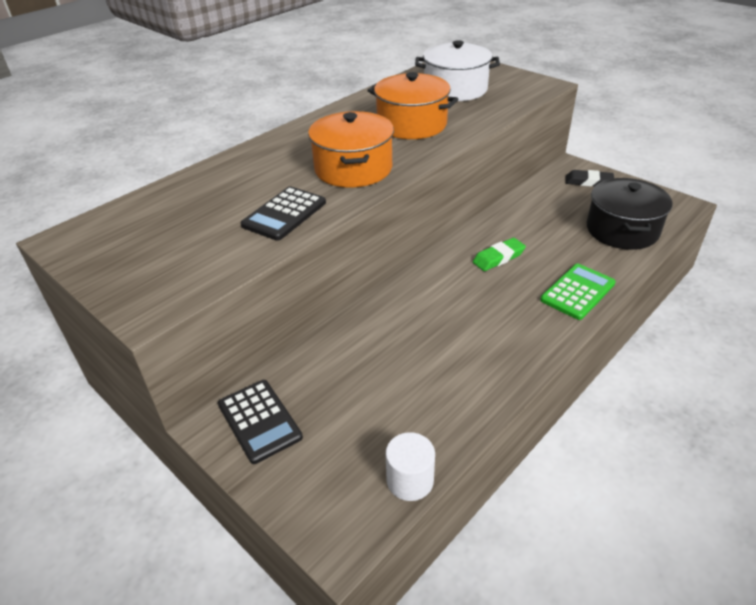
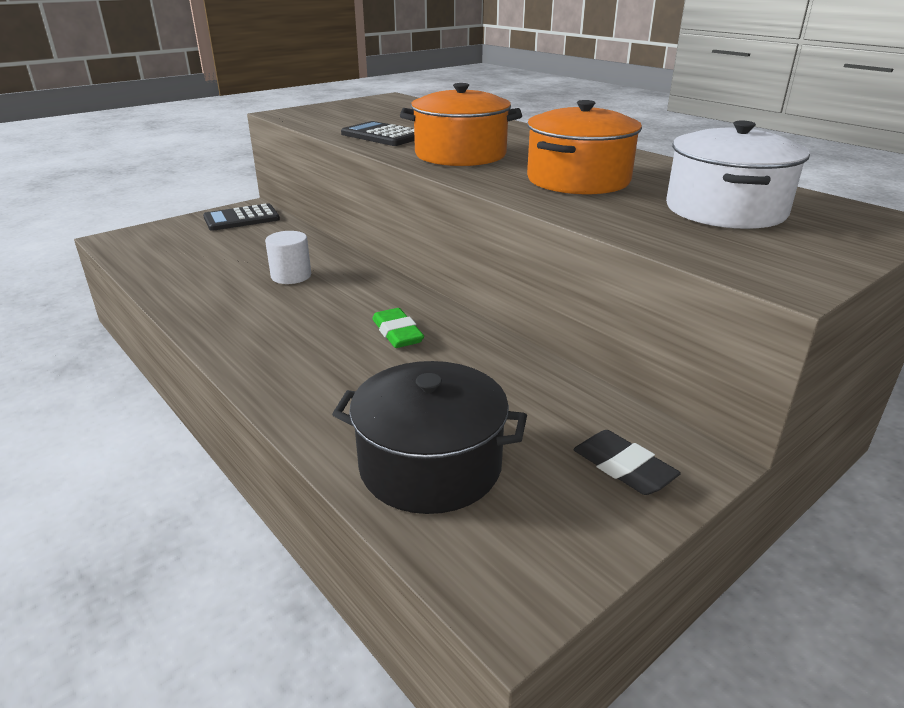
camera: 95 degrees right, 10 degrees down
(410, 480) = (131, 261): white cylinder -> white cylinder (291, 276)
(577, 292) = (291, 379): green calculator -> none
(588, 182) = (623, 468): black eraser -> black eraser turned 60 degrees counterclockwise

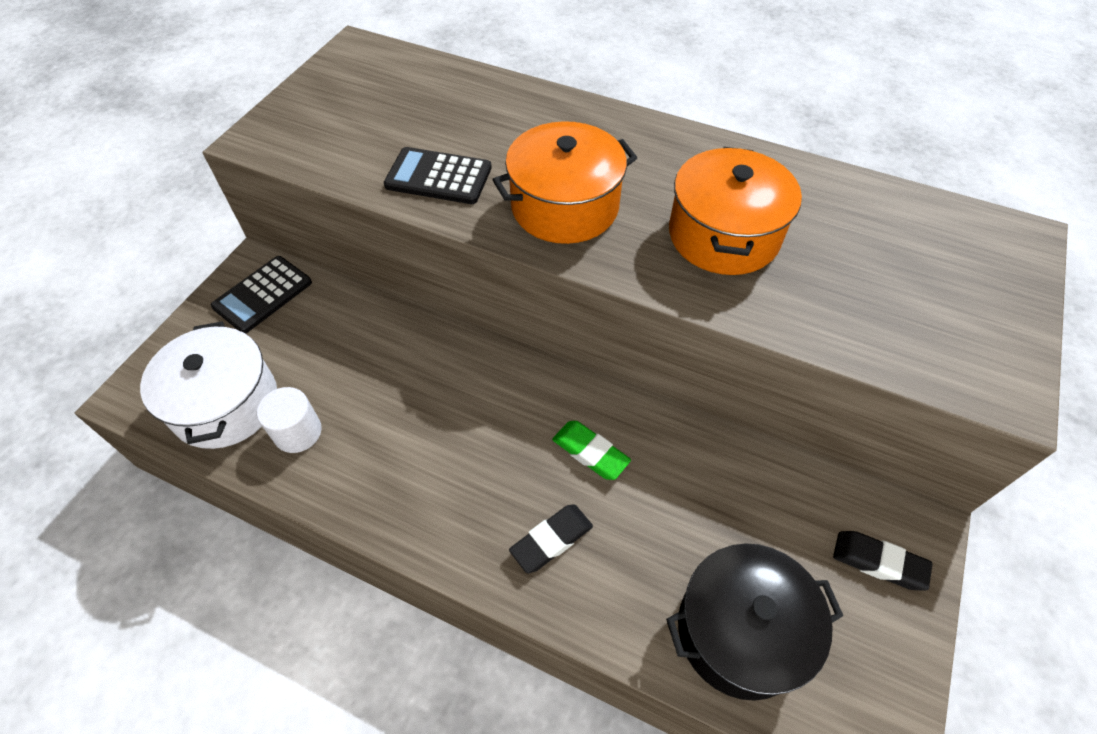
camera: 25 degrees left, 25 degrees up
(291, 276) = (412, 393): white cylinder -> white cylinder (298, 432)
(315, 367) = (551, 540): none -> black eraser
(725, 210) = (888, 261): white pot -> white pot (225, 404)

